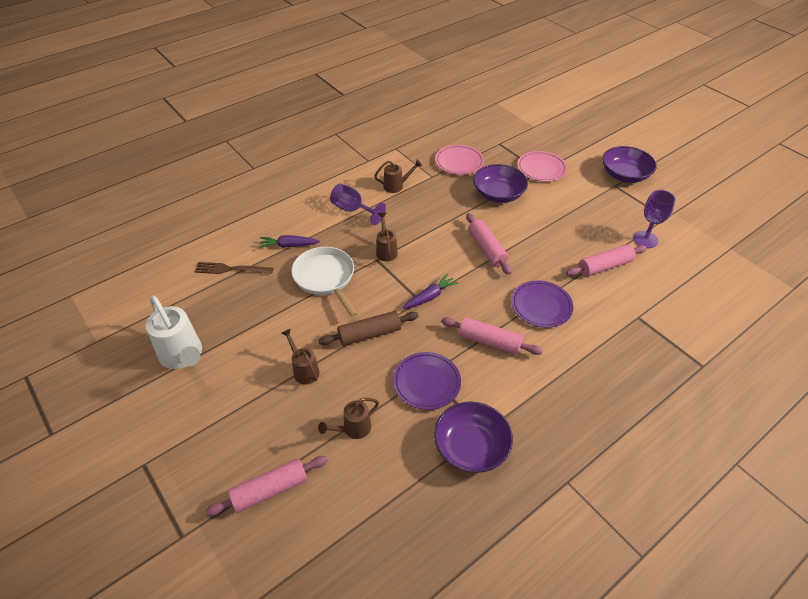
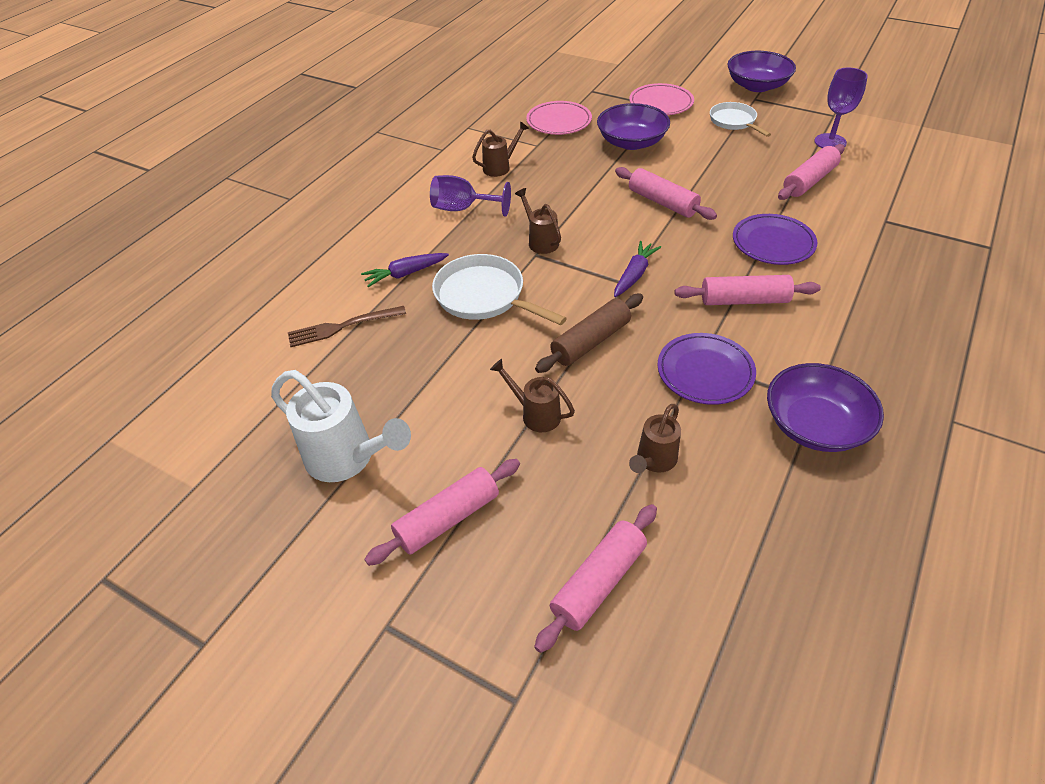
camera: 20 degrees left, 0 degrees up
(213, 416) = (448, 519): none -> pink rolling pin
(585, 200) = (734, 121): none -> white pan

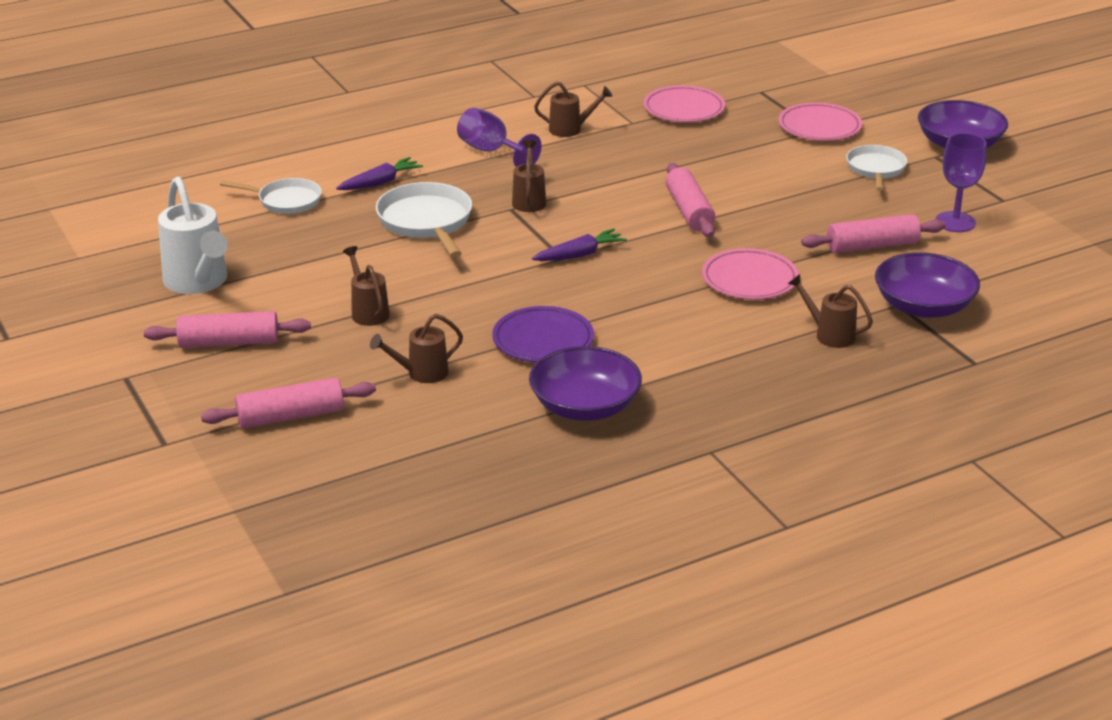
camera: 30 degrees right, 15 degrees down
(342, 327) = (286, 201): brown fork -> white pan
(405, 274) = (380, 183): purple carrot -> purple carrot turned 135 degrees clockwise
(591, 342) = (475, 285): brown rolling pin -> none
(631, 142) = (734, 151): purple bowl -> purple bowl (923, 306)
(744, 300) = (653, 309): pink rolling pin -> none
(773, 243) = (749, 279): purple plate -> pink plate
(881, 267) = (830, 335): none -> brown watering can

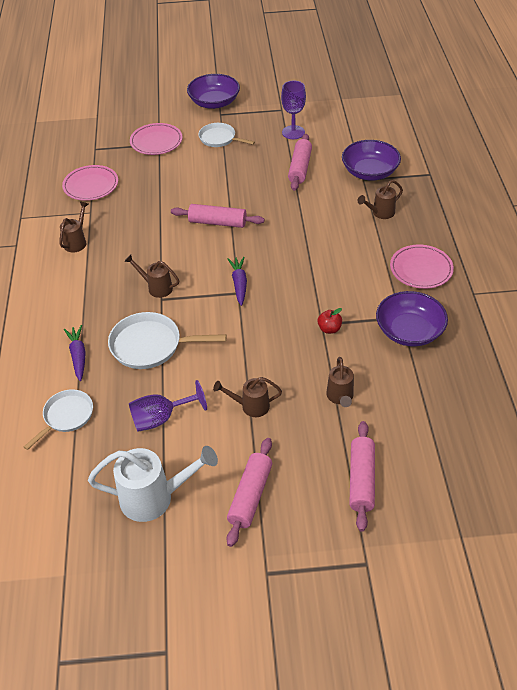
camera: 65 degrees left, 15 degrees up
(491, 151) = (77, 287): purple goblet -> purple goblet (161, 418)
(543, 340) = (329, 329): purple plate -> red apple
(749, 279) = (308, 223): pink plate -> pink plate (421, 269)

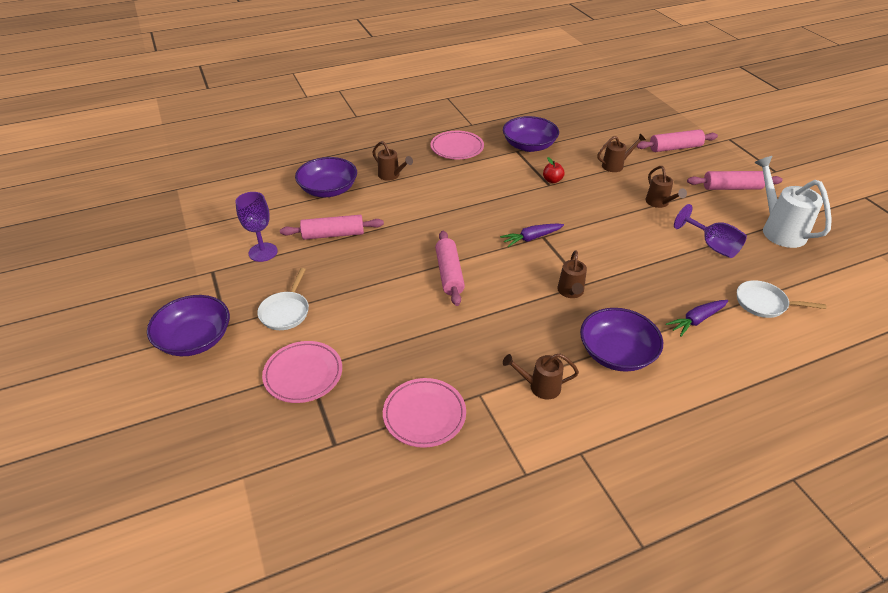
camera: 110 degrees left, 5 degrees down
(78, 292) = (616, 353): none -> purple bowl
(150, 345) = (645, 274): white pan -> none

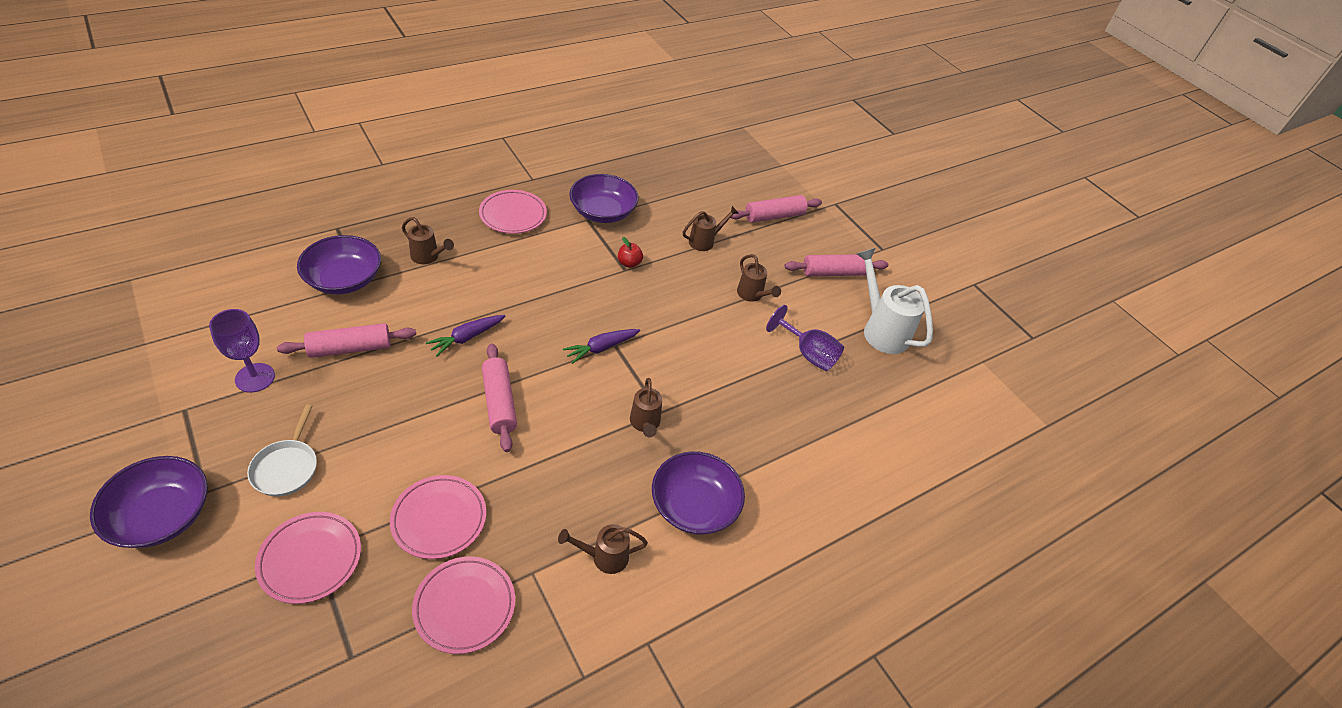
camera: 15 degrees left, 5 degrees up
(403, 352) = (439, 519): none -> pink plate
(696, 320) = (785, 456): purple carrot -> purple carrot (467, 338)
(764, 303) = (859, 430): white pan -> none

